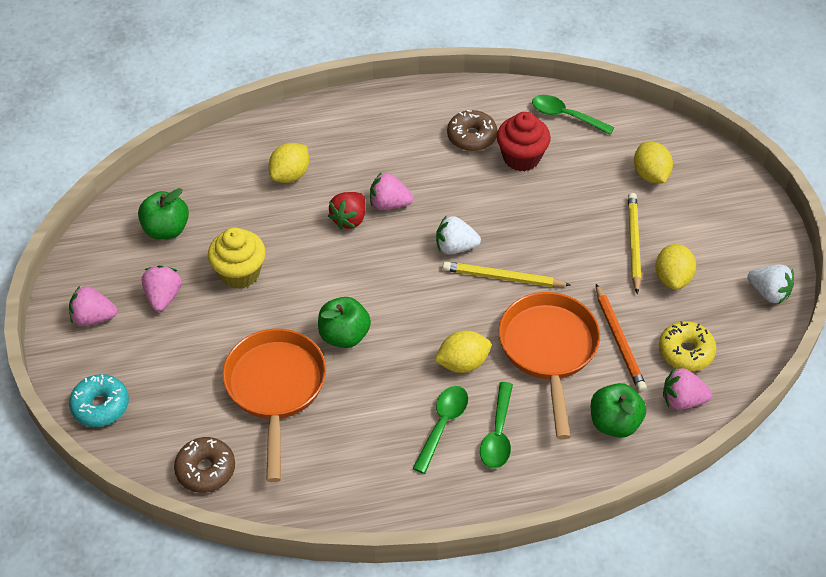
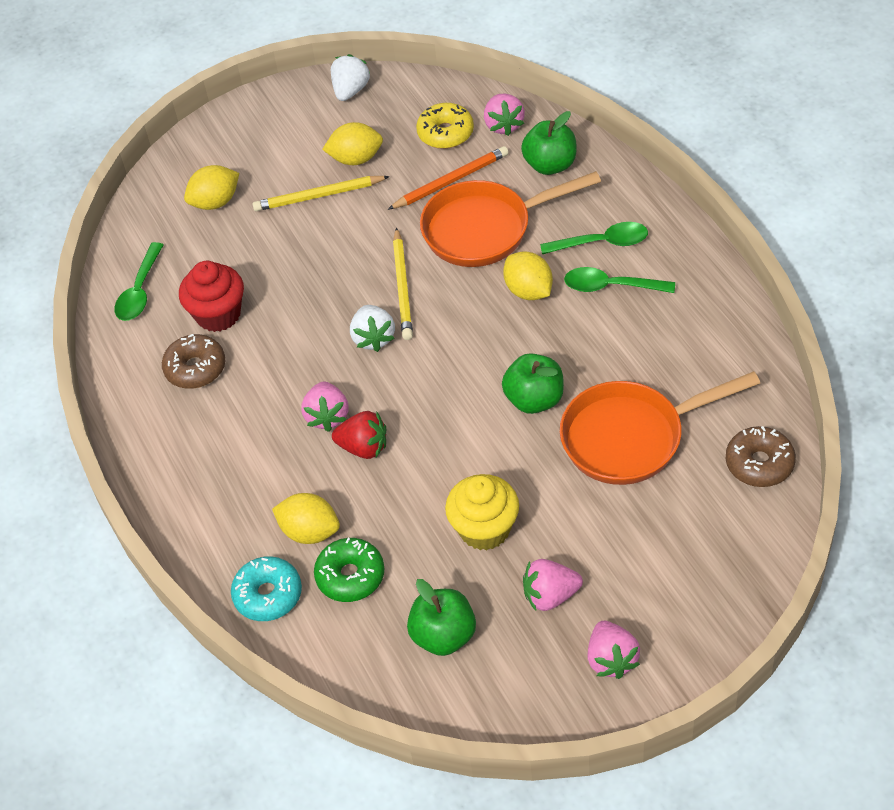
camera: 100 degrees left, 0 degrees up
(100, 406) = (729, 596): turquoise donut -> turquoise donut (268, 595)
(241, 190) = (350, 576): none -> green donut

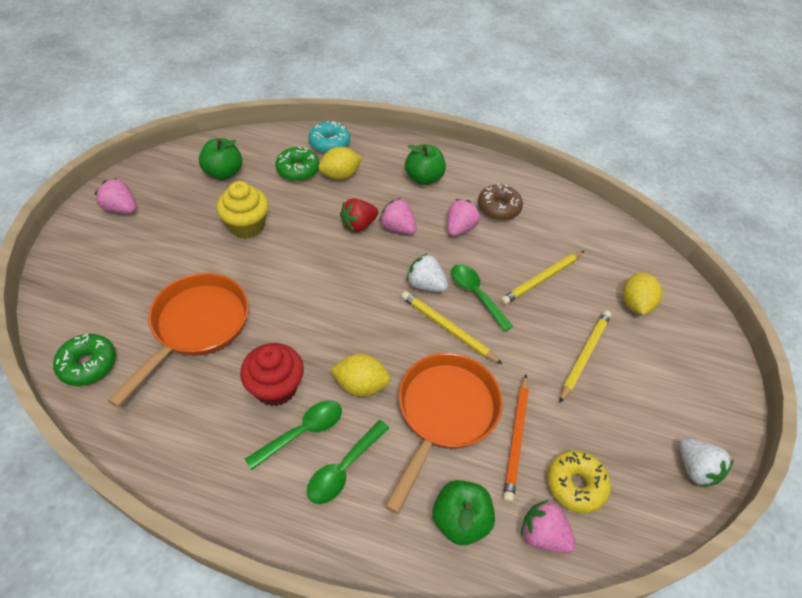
camera: 125 degrees right, 0 degrees up
(140, 291) = (587, 225): green spoon -> green spoon (476, 294)
(218, 314) = (529, 240): red cupcake -> red cupcake (276, 387)
(261, 273) = (542, 279): none -> yellow pencil
(356, 159) = (603, 405): yellow lemon -> none
(534, 399) = (283, 311): green apple -> green apple (424, 178)
(550, 595) = (180, 217): pink strawberry -> pink strawberry (460, 228)
(759, 463) = (88, 364): brown donut -> green donut

